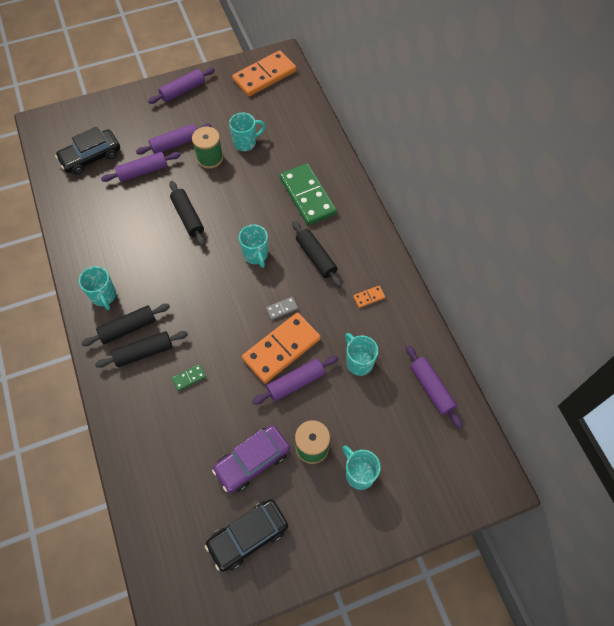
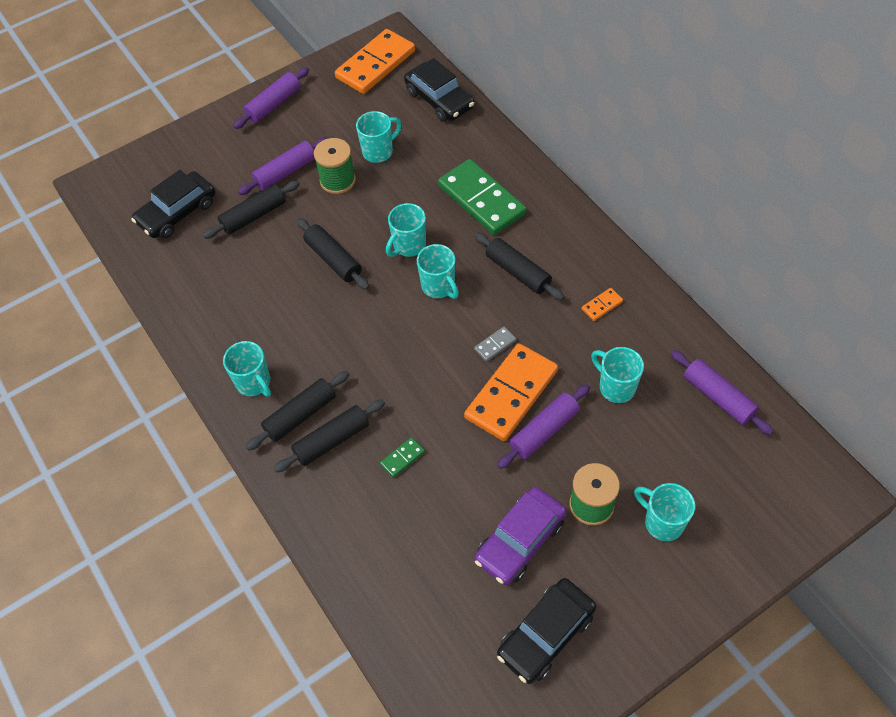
camera: 10 degrees left, 5 degrees down
(143, 171) = (254, 216): purple rolling pin -> black rolling pin
(244, 219) = (408, 246): none -> turquoise mug
(301, 112) = (439, 99): none -> black car

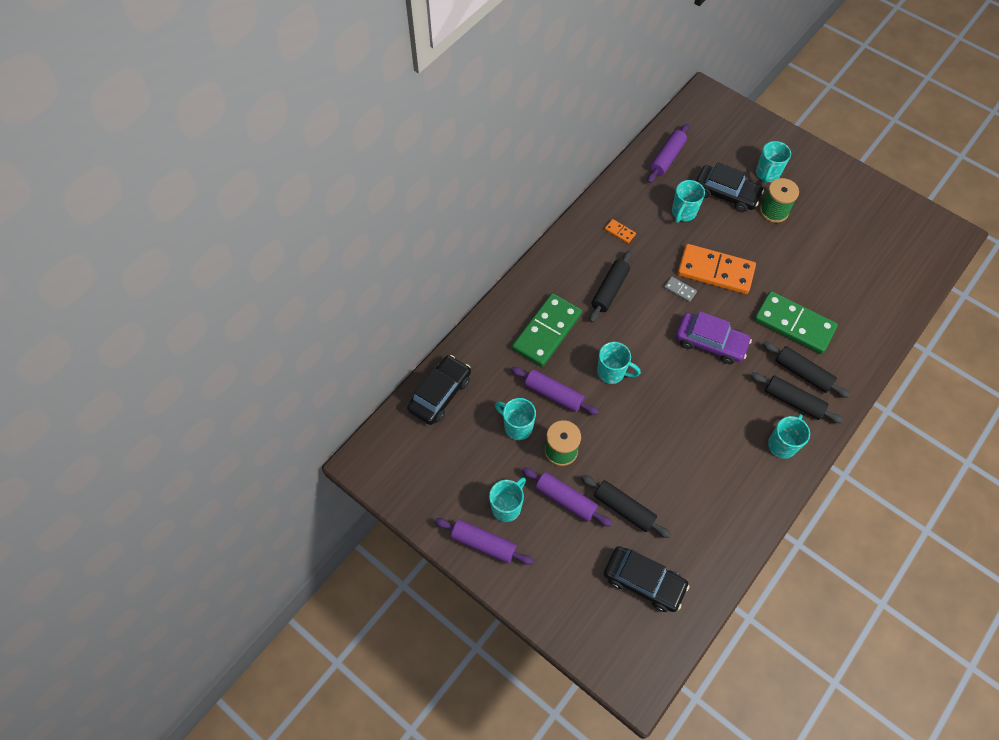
camera: 110 degrees left, 5 degrees up
(333, 259) = (646, 425): black rolling pin -> none
(375, 64) = (406, 464): orange domino -> none
(402, 458) = (794, 324): green domino -> green domino, size x2.43
(439, 287) = (643, 340): turquoise mug -> turquoise mug (507, 506)
(520, 541) = (816, 243): purple car -> purple car (710, 342)
(543, 431) = (734, 246): purple rolling pin -> purple rolling pin (553, 394)
(546, 634) = (866, 218): black car -> black car (726, 193)

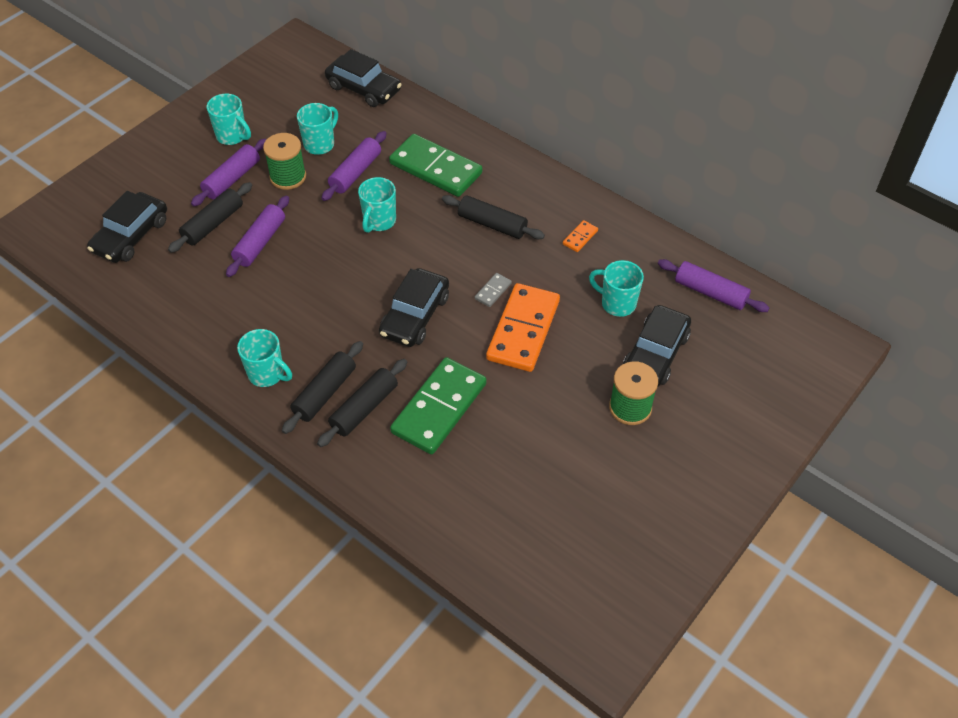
camera: 90 degrees right, 10 degrees down
(483, 544) = (197, 120): purple rolling pin -> purple rolling pin (260, 242)
(710, 342) = (415, 315): purple car -> black car
(767, 174) = (698, 407): turquoise mug -> none

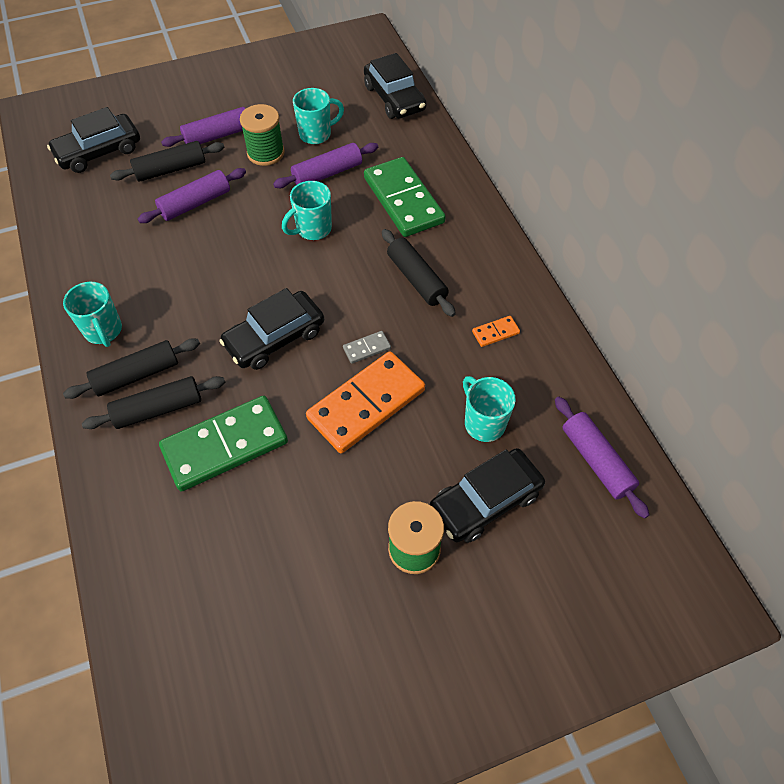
camera: 30 degrees right, 5 degrees up
(232, 136) = (248, 97): turquoise mug -> none

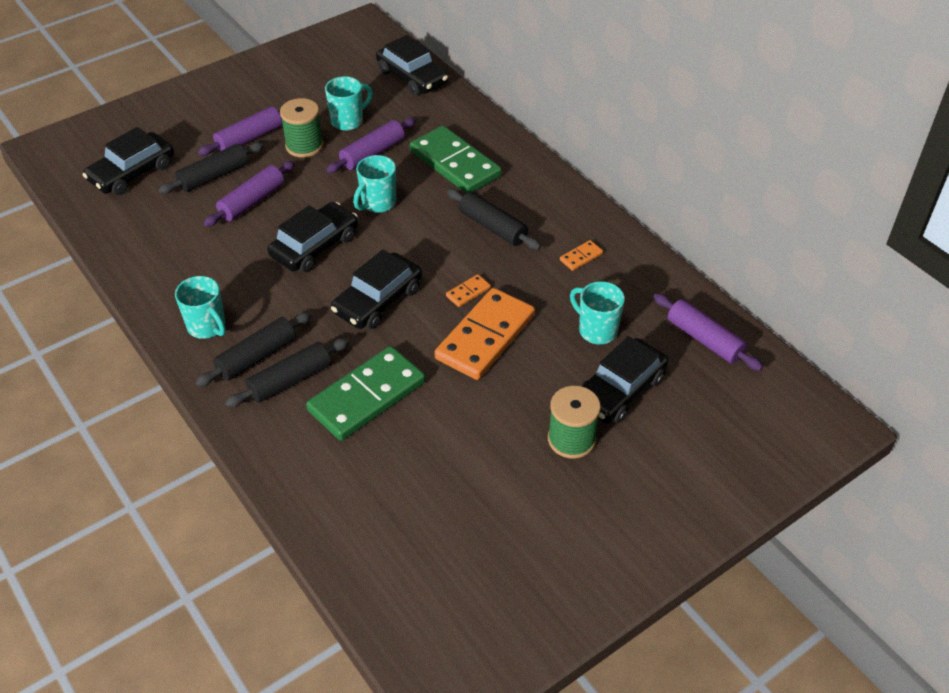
camera: 15 degrees left, 10 degrees down
(236, 264) = (315, 246): none -> black car
(366, 348) = (468, 292): grey domino -> orange domino

